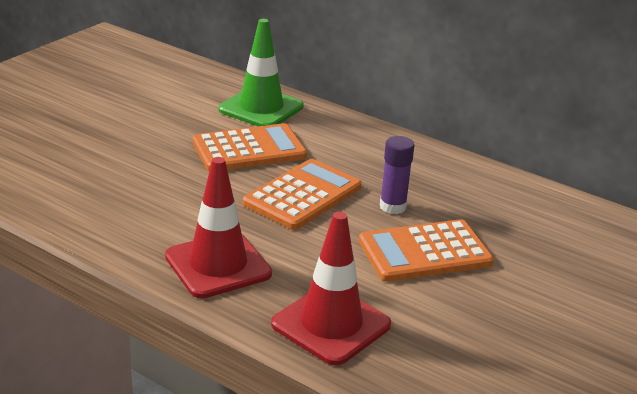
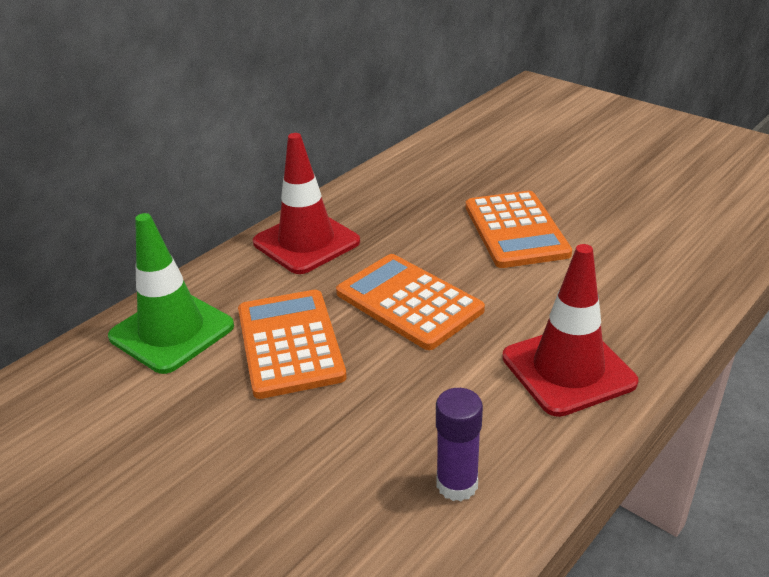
camera: 80 degrees left, 5 degrees up
(331, 324) = (654, 292): red traffic cone -> red traffic cone (306, 242)
(393, 207) = (432, 242): purple glue stick -> purple glue stick (457, 484)

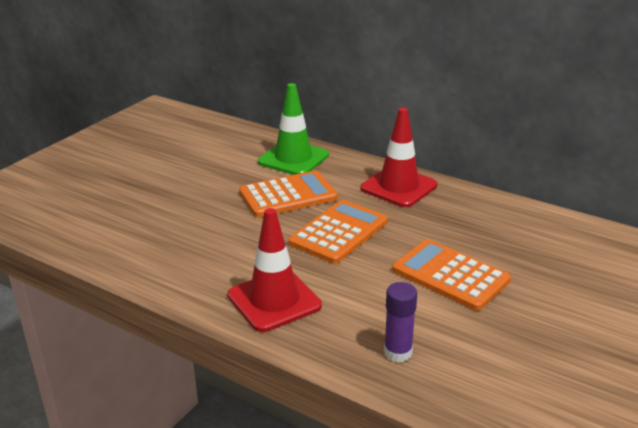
camera: 80 degrees right, 5 degrees down
(457, 484) = (172, 260): purple glue stick -> purple glue stick (398, 352)
(516, 230) = (450, 275): orange calculator -> orange calculator turned 60 degrees clockwise

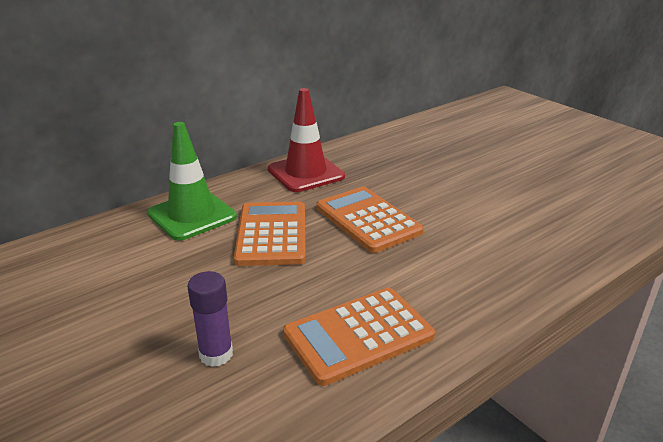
camera: 70 degrees left, 0 degrees up
(274, 300) = (476, 281): red traffic cone -> none
(398, 352) = (569, 231): purple glue stick -> purple glue stick (216, 354)
(450, 275) = (464, 184): orange calculator -> orange calculator (358, 335)

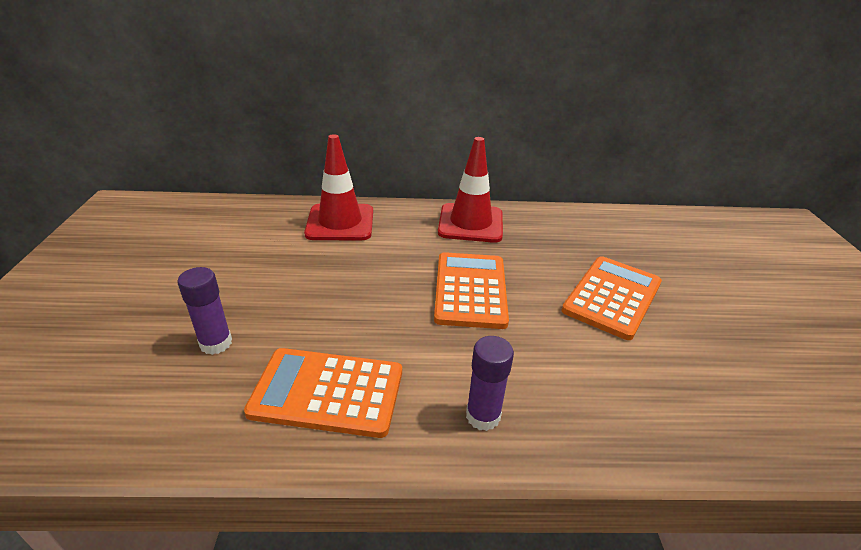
camera: 35 degrees right, 5 degrees up
(192, 215) = (340, 223): green traffic cone -> red traffic cone
(271, 234) = (376, 265): orange calculator -> orange calculator (612, 297)
(476, 292) = (483, 416): none -> purple glue stick

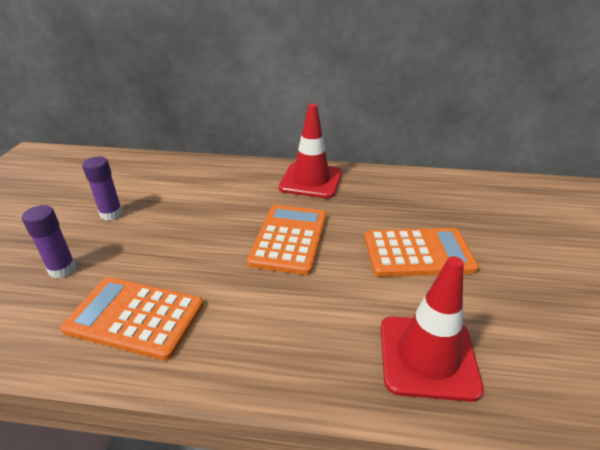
camera: 10 degrees right, 0 degrees up
(340, 223) = (199, 175): red traffic cone -> red traffic cone (427, 357)
(483, 416) = (259, 350): purple glue stick -> purple glue stick (111, 214)
(612, 297) = (418, 253): orange calculator -> orange calculator turned 45 degrees clockwise

